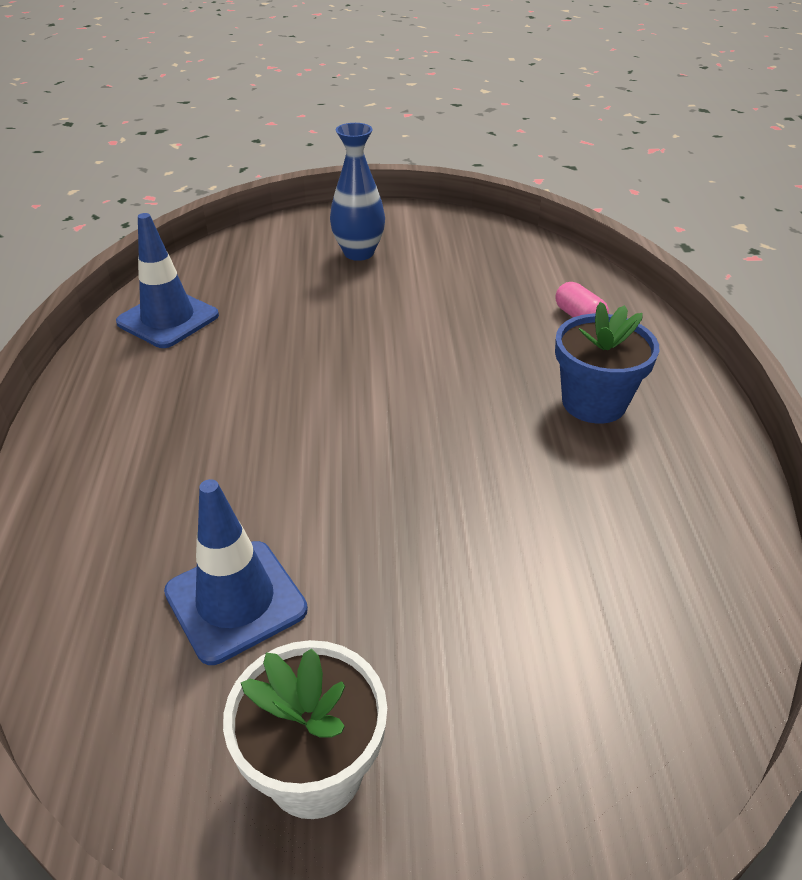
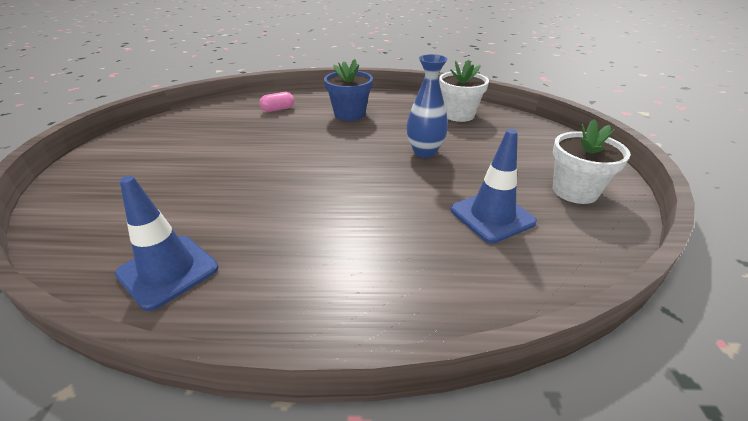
camera: 85 degrees left, 5 degrees down
(359, 253) = (143, 170): blue vase -> blue vase (424, 152)
(665, 582) = (458, 115): none -> white flower pot

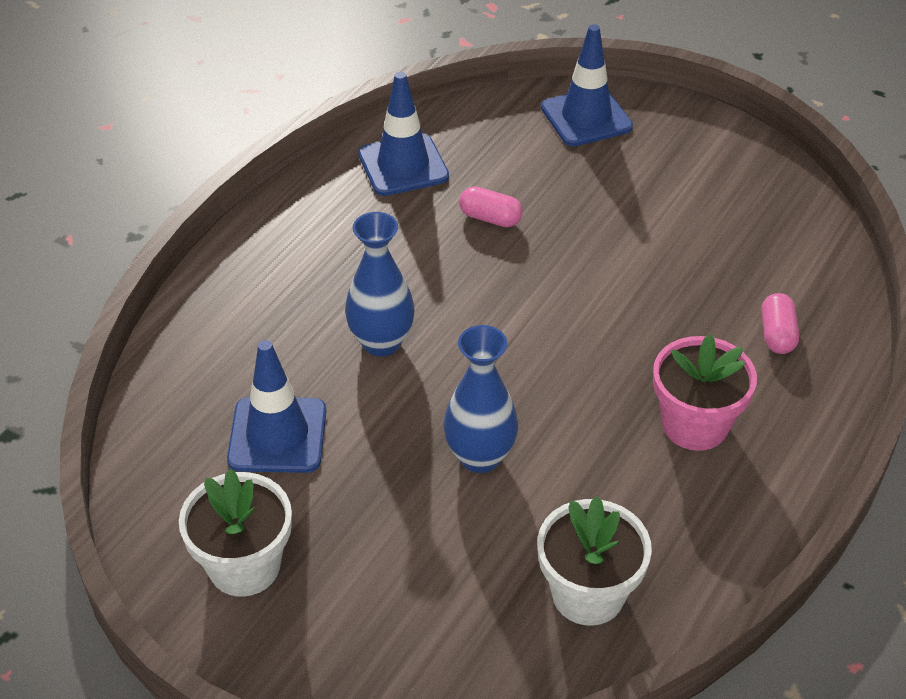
camera: 120 degrees right, 10 degrees up
(82, 199) = (586, 117): none -> blue traffic cone
(226, 204) = (490, 218): none -> pink capsule
(349, 114) = (695, 425): blue flower pot -> pink flower pot
(380, 206) = (381, 342): none -> blue vase

